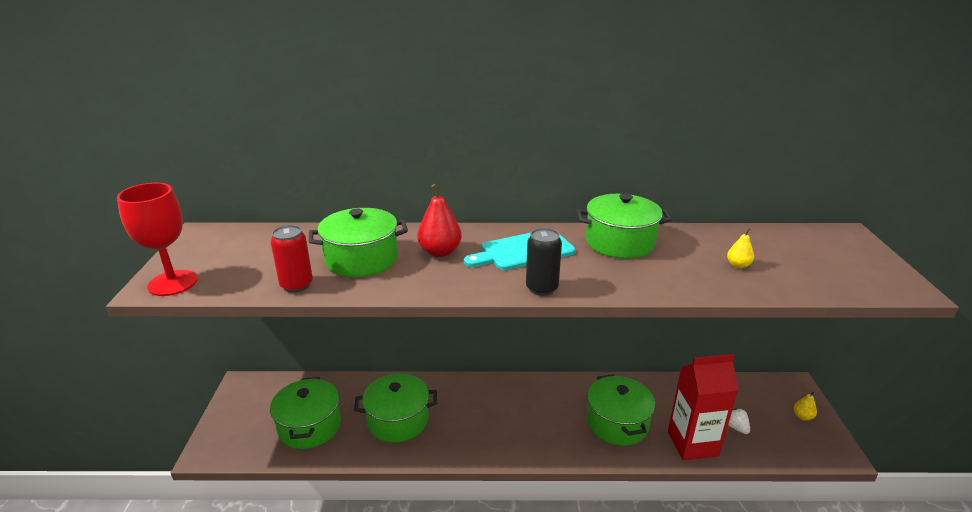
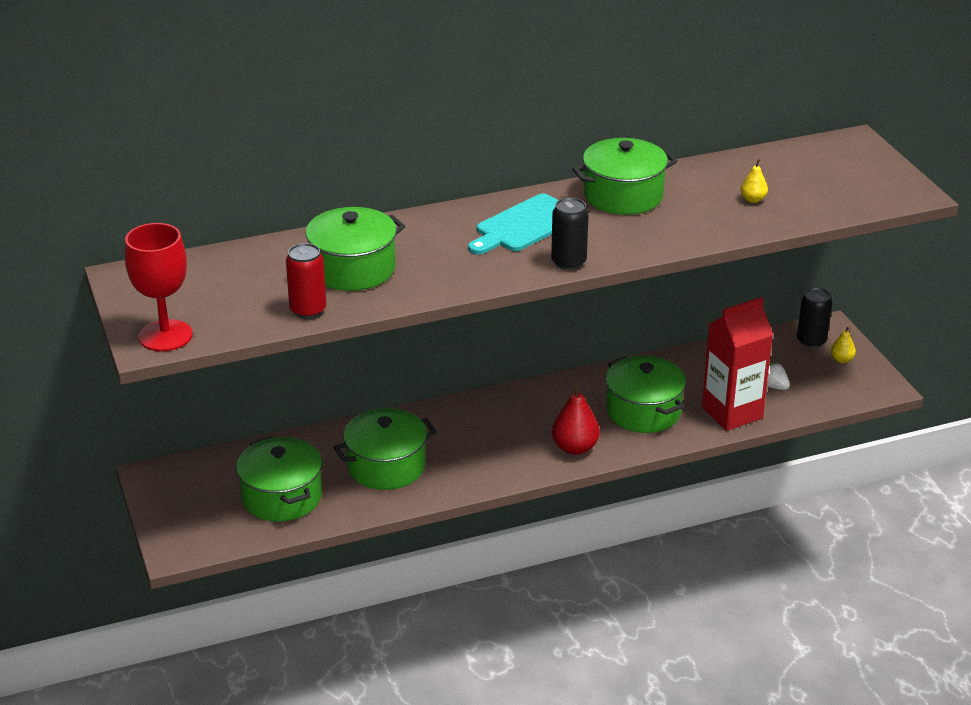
camera: 20 degrees left, 5 degrees up
(440, 252) = (434, 244): red pear -> red pear (575, 448)
(778, 393) = (811, 341): none -> black can

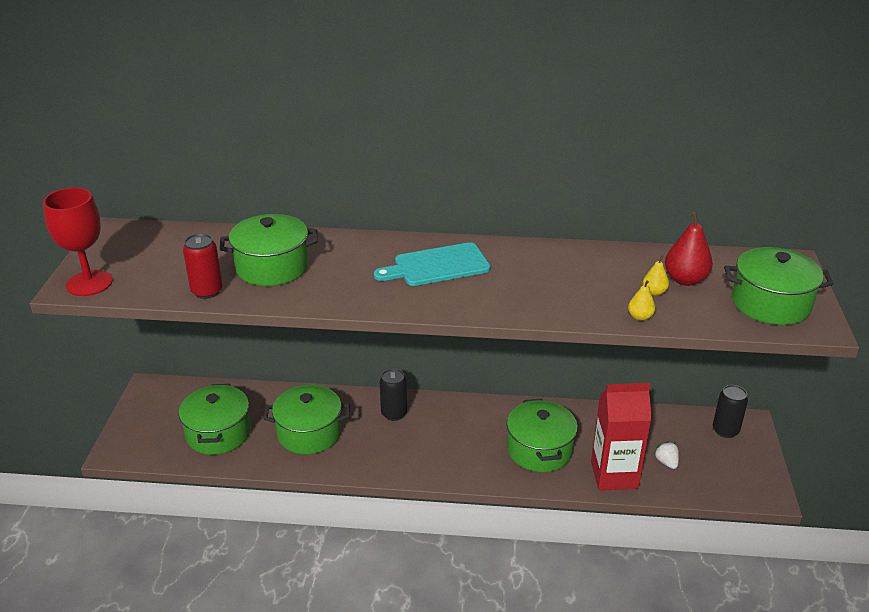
camera: 25 degrees right, 0 degrees up
(568, 262) = (445, 307): black can -> black can (394, 413)
(575, 448) = (462, 464): red pear -> red pear (685, 280)
(623, 196) = (540, 261): green pot -> green pot (770, 304)
(841, 359) = (743, 456): yellow pear -> yellow pear (640, 317)

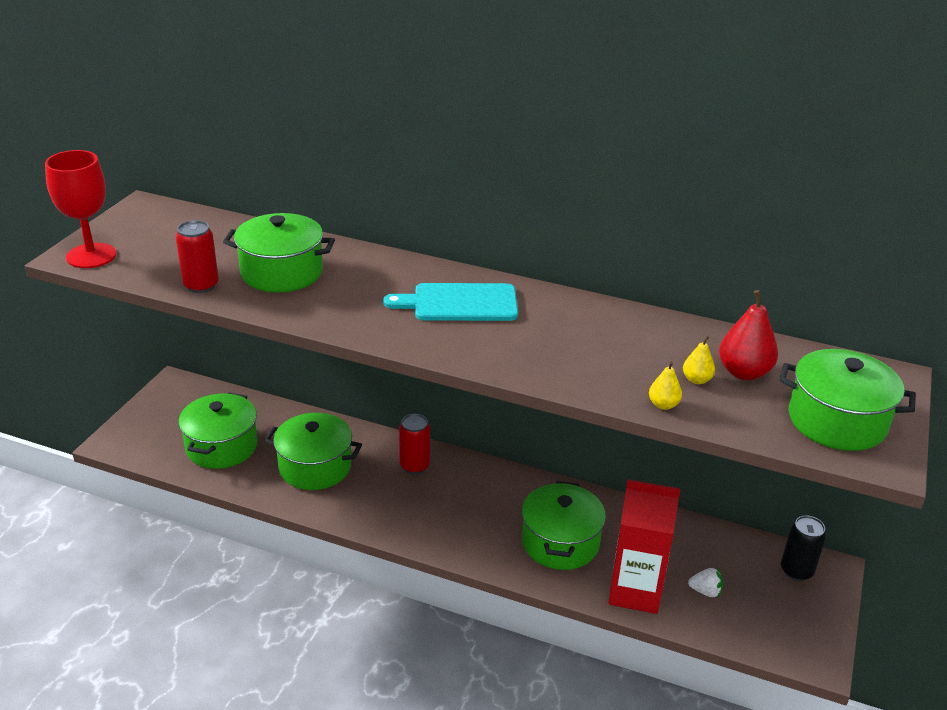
camera: 15 degrees right, 0 degrees up
(394, 413) = (414, 466): black can -> red can
(666, 462) = (705, 591): white strawberry -> white strawberry turned 105 degrees clockwise

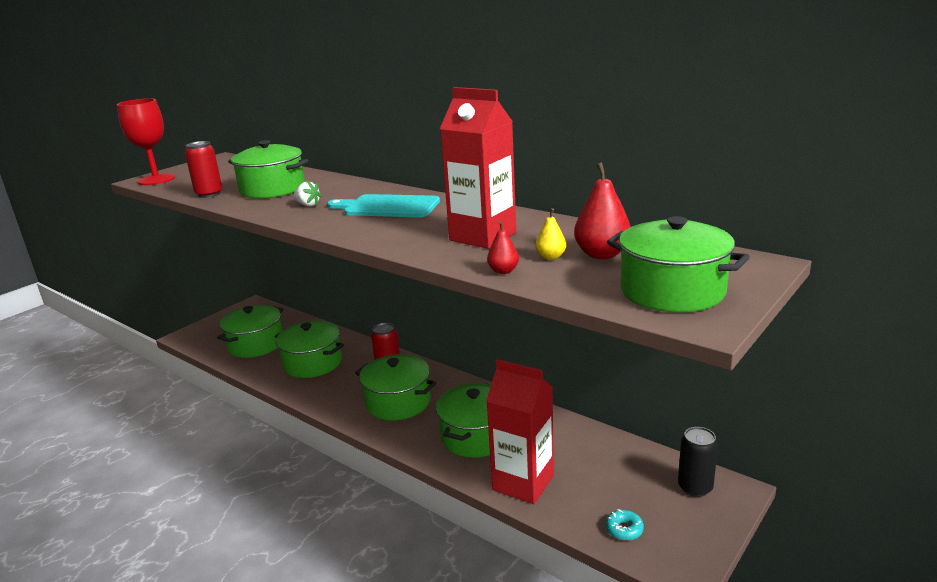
camera: 20 degrees right, 10 degrees down
(451, 510) = (398, 402): none -> green pot
(605, 351) = (483, 236): none -> red carton
(663, 405) = (503, 271): yellow pear -> red pear
(705, 591) = (592, 492): white strawberry -> white strawberry (308, 205)
(751, 627) = (624, 529): none -> turquoise donut

